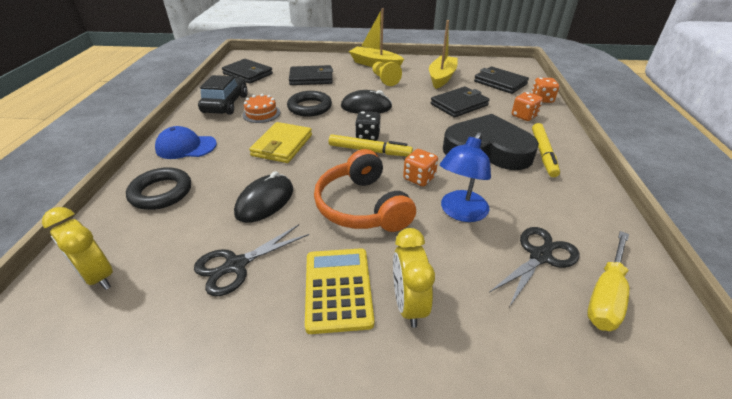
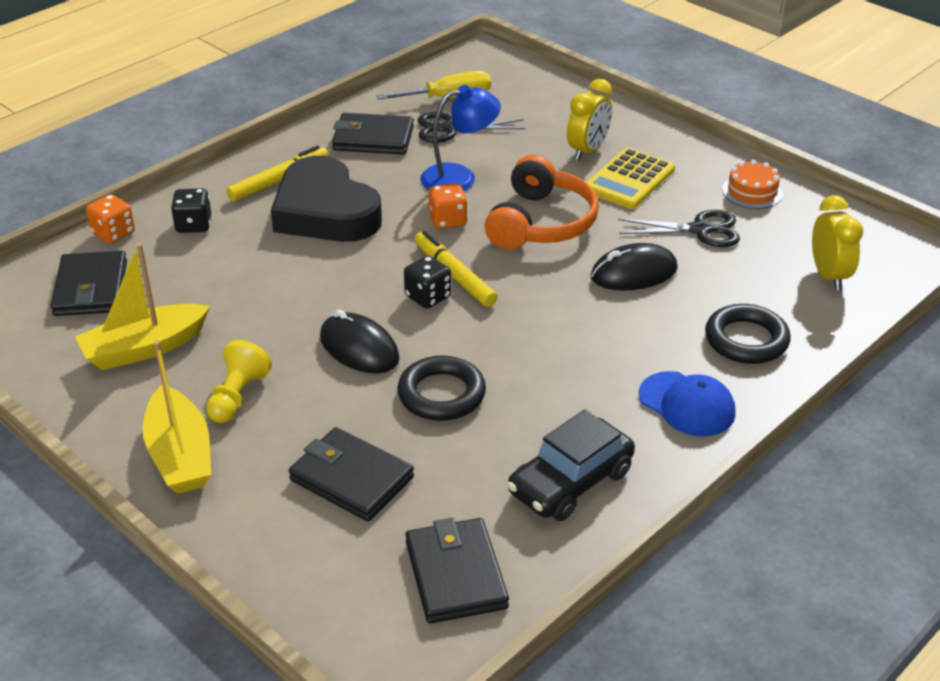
camera: 140 degrees left, 0 degrees up
(261, 113) = (529, 421): orange cake -> orange cake (752, 192)
(282, 145) = (552, 338): yellow wallet -> none
(459, 105) = (230, 282): black wallet -> black wallet (373, 138)
(524, 116) = (193, 225): orange dice -> black dice

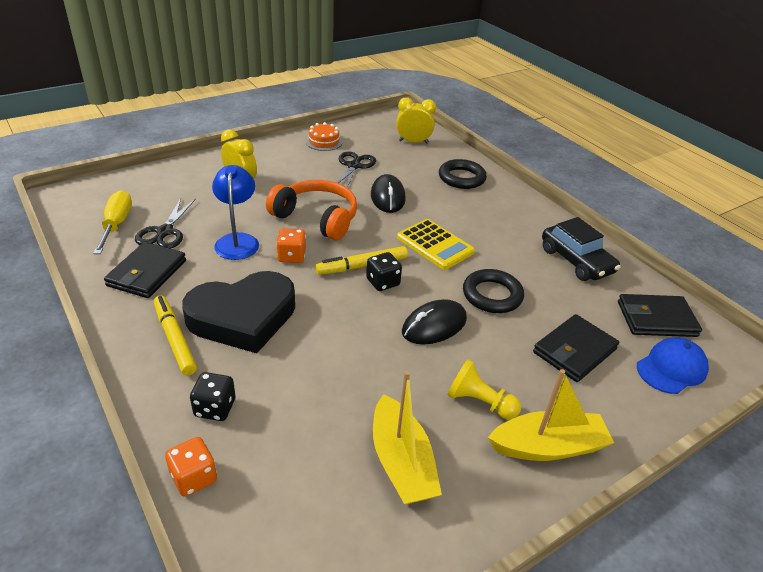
camera: 80 degrees left, 0 degrees up
(91, 288) = (288, 503): black wallet -> none
(629, 180) = (286, 176): yellow calculator -> yellow calculator (435, 245)
(687, 404) = (513, 208): blue cap -> blue cap (671, 368)

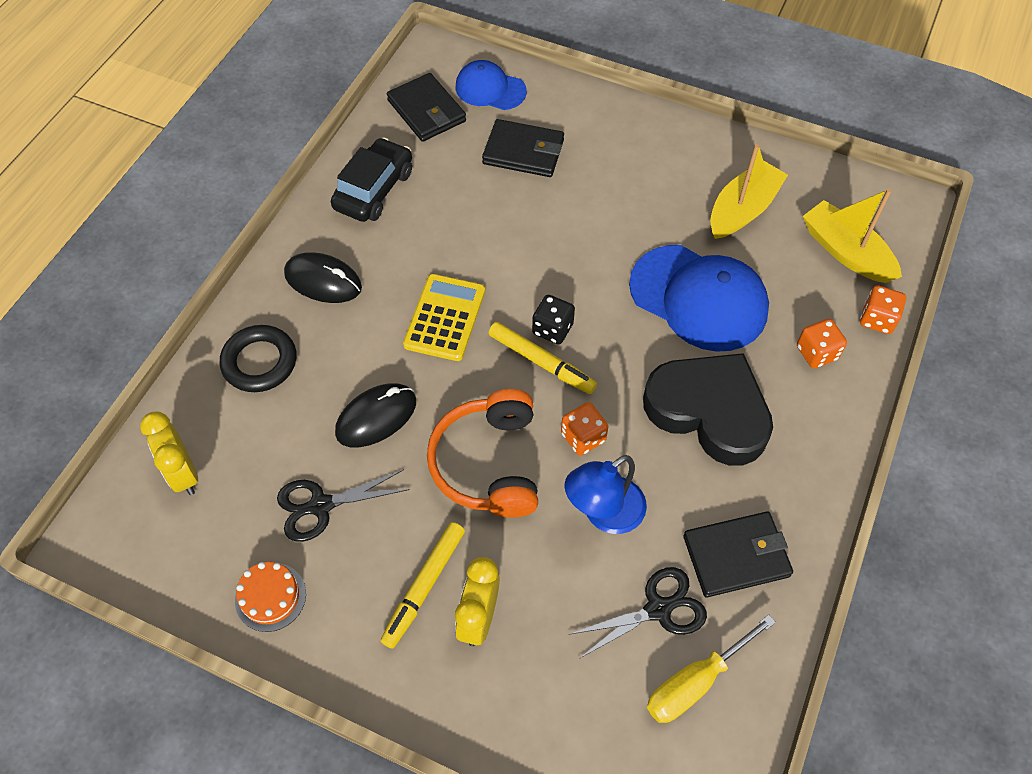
camera: 120 degrees left, 20 degrees up
(174, 339) = (786, 445): yellow marker -> yellow marker (424, 587)
(215, 408) = (816, 353): black dice -> orange dice
(336, 369) = (699, 298): none -> blue cap
(434, 325) = (579, 258): black mouse -> black mouse (323, 281)
(479, 402) = (642, 189): yellow pawn -> none
(492, 295) = (494, 234): black ring -> none
(548, 446) = (647, 137): yellow boat -> yellow boat (846, 252)

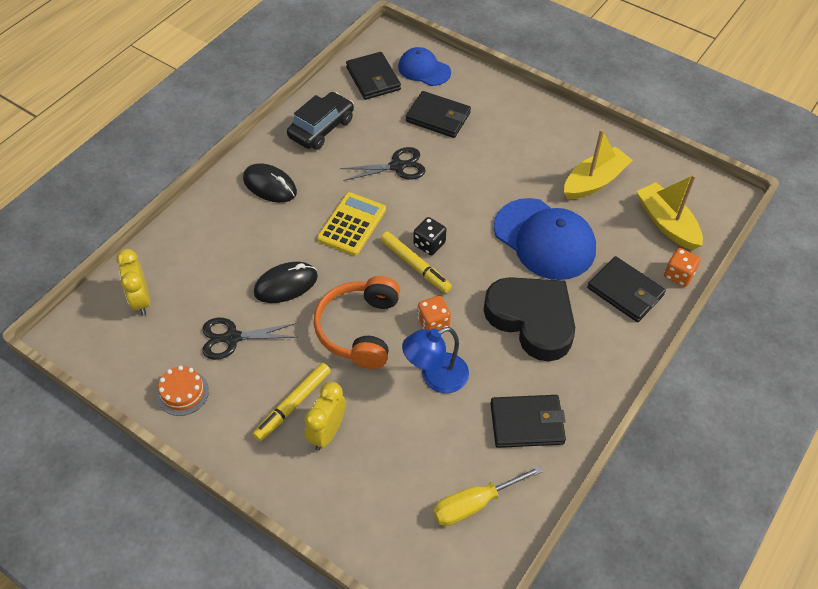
camera: 10 degrees right, 5 degrees down
(259, 362) = (212, 234): black ring -> none
(658, 609) = (459, 449): black scissors -> black scissors (397, 166)
(816, 353) = (625, 291): orange dice -> black wallet

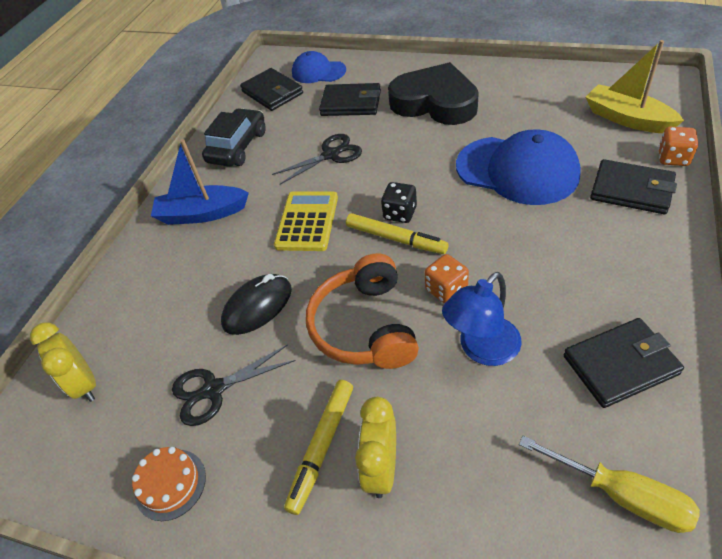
camera: 10 degrees left, 5 degrees down
(270, 186) = (202, 214): black mouse -> blue boat
(474, 504) = (621, 495): yellow screwdriver -> yellow screwdriver turned 105 degrees counterclockwise
(532, 320) = (553, 250): black heart -> black heart (435, 102)
(594, 181) = (533, 107): yellow boat -> none

